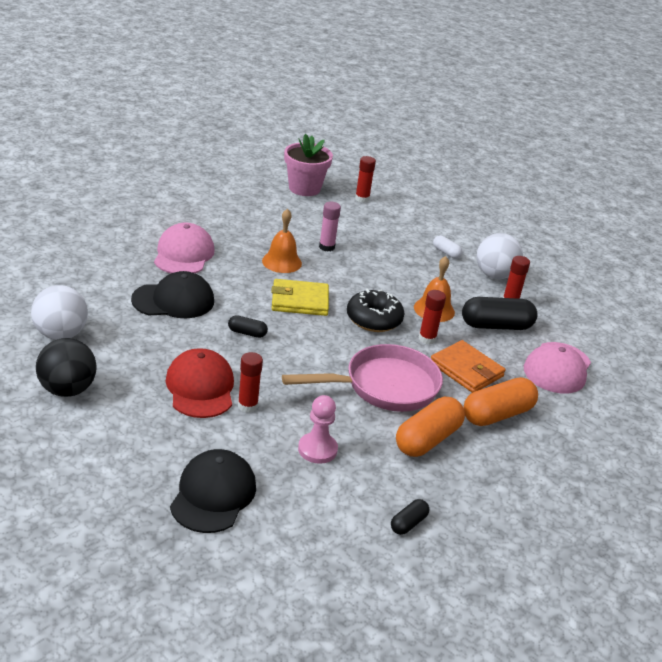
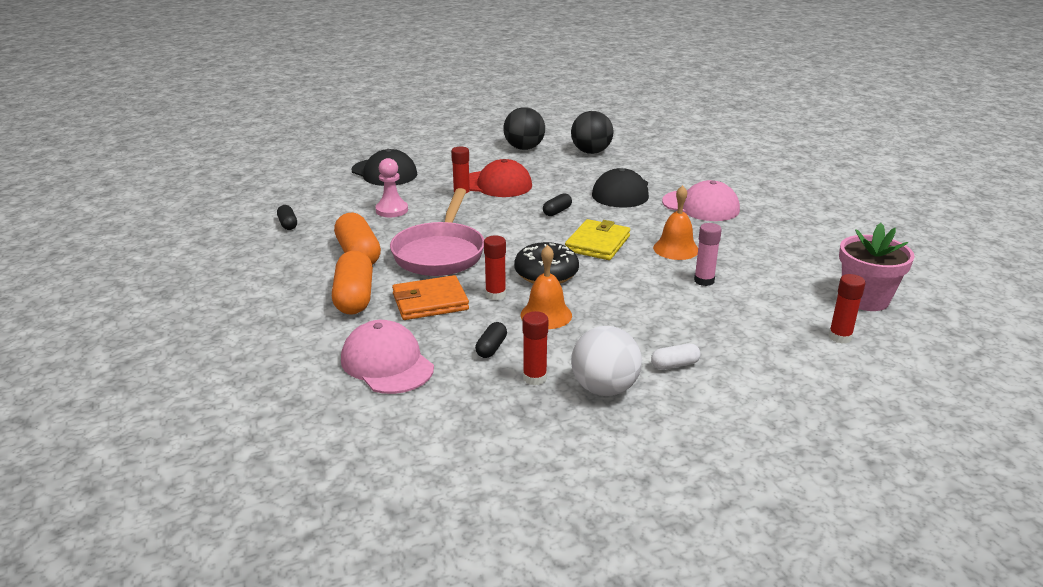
camera: 120 degrees right, 5 degrees down
(60, 334) = (591, 152): white ball -> black ball
(496, 326) = (491, 348): black capsule -> black capsule, size x0.50

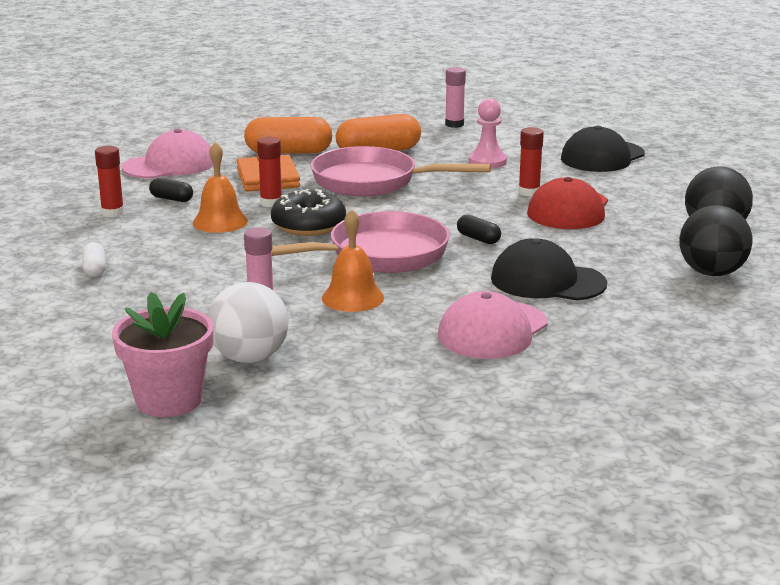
camera: 95 degrees right, 5 degrees down
(288, 224) = (454, 124): black capsule -> pink glue stick
(597, 243) = (379, 255): yellow wallet -> pink pan
(604, 389) = (77, 237): white ball -> white ball (249, 358)
(840, 337) = (91, 363): red glue stick -> none

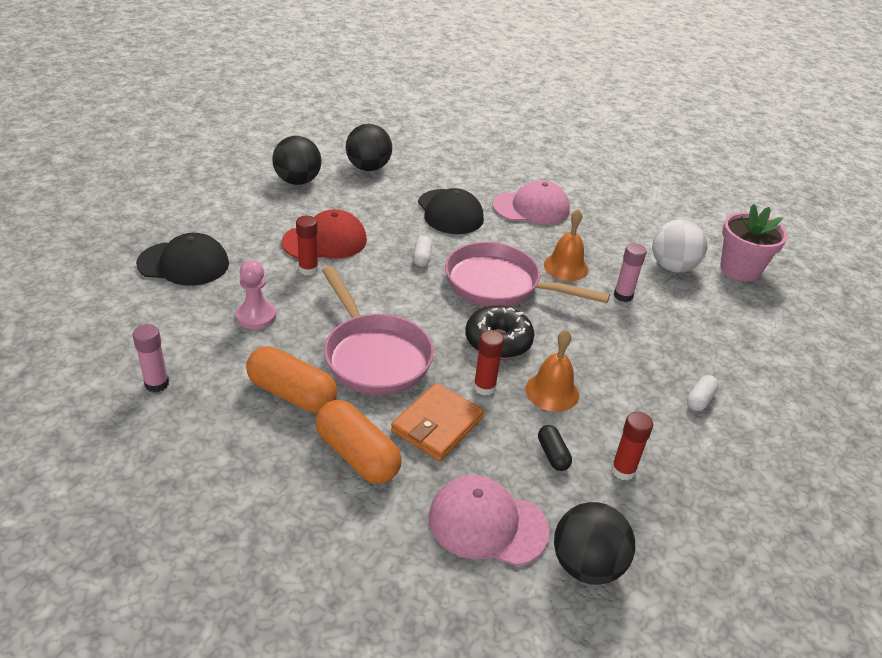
camera: 135 degrees left, 15 degrees up
(89, 176) = (586, 565): none -> black ball
(478, 239) = (422, 258): black capsule -> white capsule

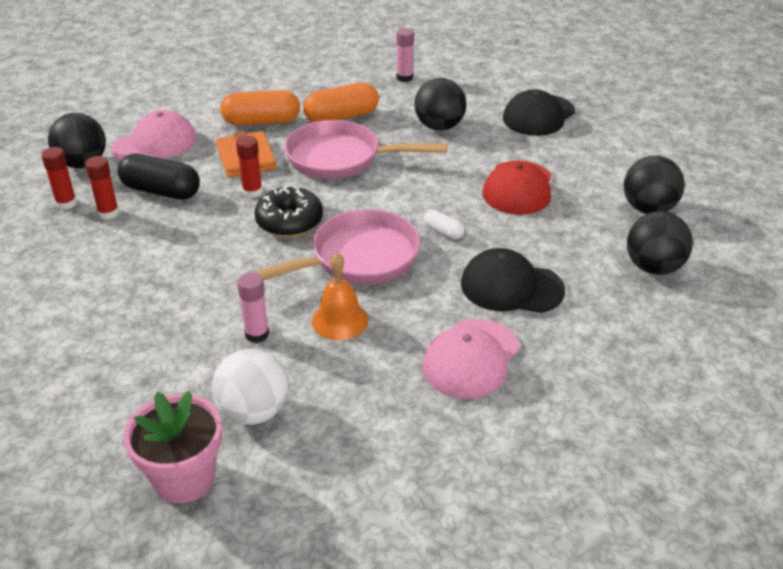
camera: 130 degrees right, 0 degrees up
(256, 316) = (439, 126): pink pawn -> black ball
(308, 269) = (480, 166): red glue stick -> red glue stick (66, 203)
(552, 392) = (208, 220): orange bell -> none
(552, 454) = (161, 191): black capsule -> black capsule, size x1.98
(700, 400) = (98, 294): white capsule -> none

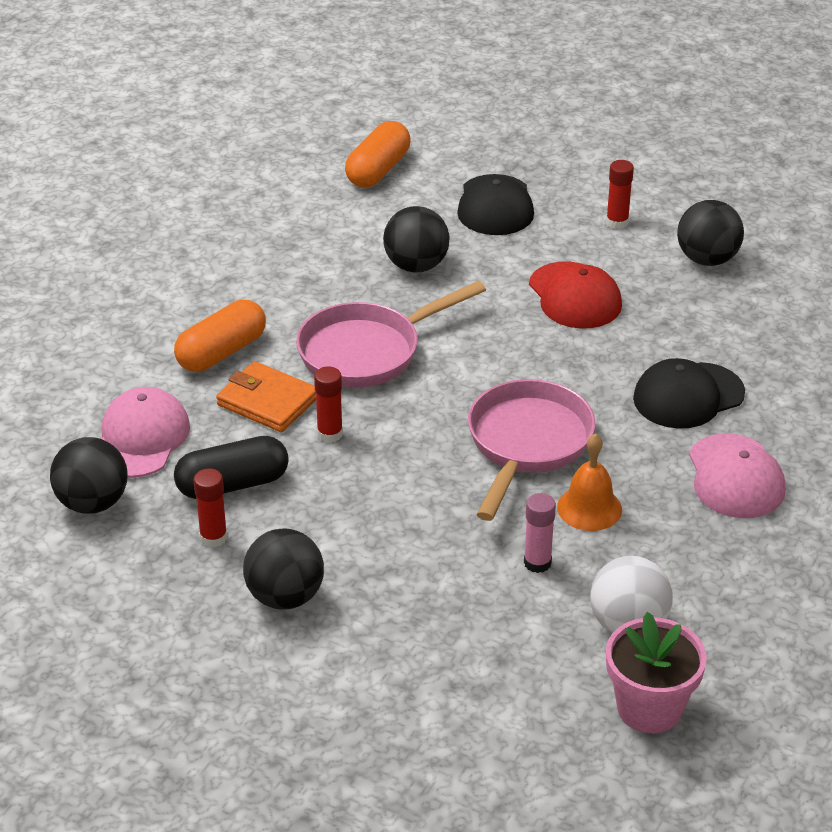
camera: 40 degrees left, 0 degrees up
(66, 203) = (149, 554): red glue stick -> red glue stick (617, 222)
(289, 222) = (412, 444): black donut -> none
(341, 117) = (300, 304): orange capsule -> orange capsule (378, 170)
(404, 78) = (302, 224): pink glue stick -> none
(443, 232) = (566, 376): white capsule -> none
(653, 267) = (774, 314): black ball -> black ball (285, 597)

